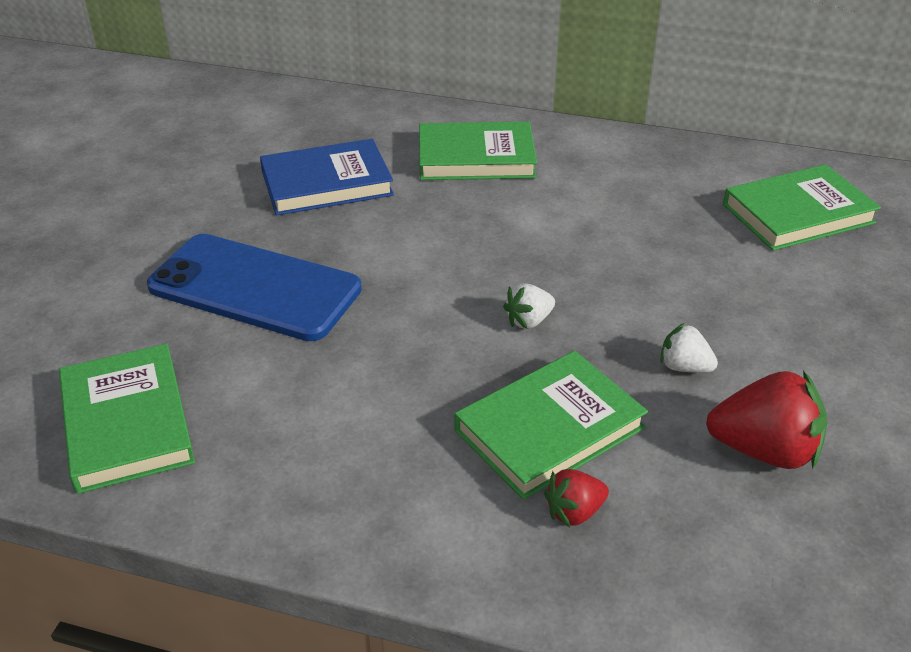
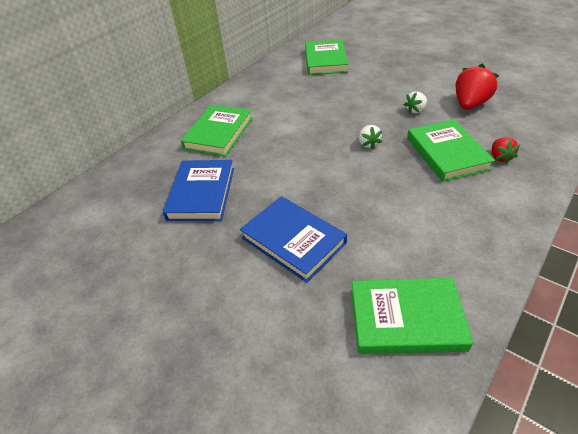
camera: 65 degrees left, 5 degrees up
(255, 288) = (293, 240): blue phone -> blue book

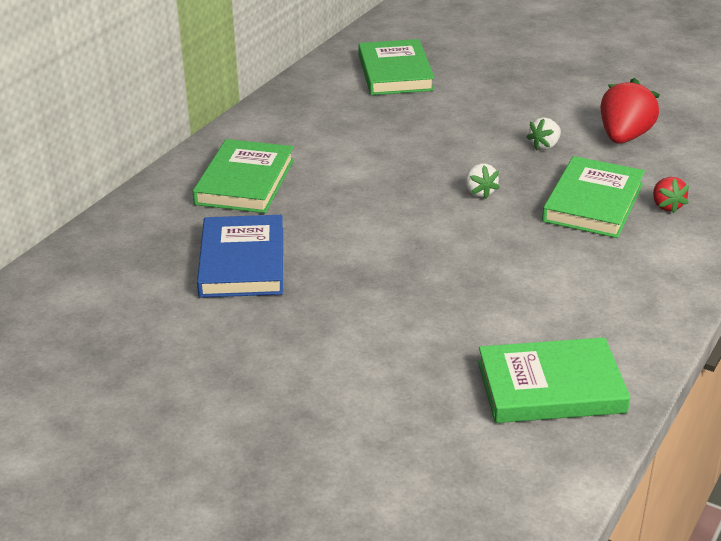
camera: 10 degrees left, 10 degrees down
(293, 240) = (391, 313): blue book -> none
(446, 153) = (593, 202): green book -> green book turned 45 degrees clockwise

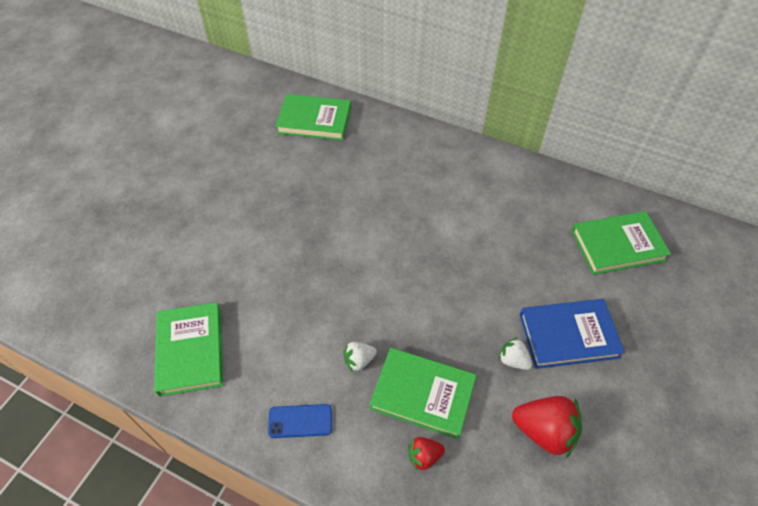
camera: 85 degrees right, 20 degrees up
(242, 262) = (330, 179): blue book -> blue book (568, 335)
(245, 182) = (425, 169): green book -> green book (314, 120)
(479, 192) = (429, 309): white strawberry -> white strawberry (359, 360)
(641, 288) = (300, 421): none -> blue phone

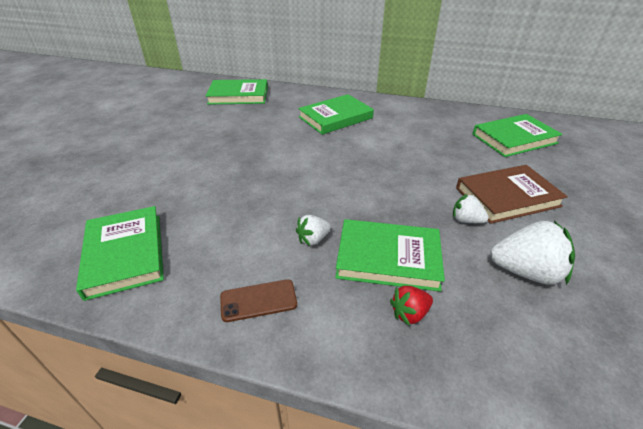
camera: 10 degrees left, 15 degrees down
(300, 421) = (258, 300): blue phone -> brown phone
(420, 179) = (335, 118): none -> green book
(544, 431) = (525, 271): red strawberry -> white strawberry
(568, 335) = (507, 197): blue book -> brown book

